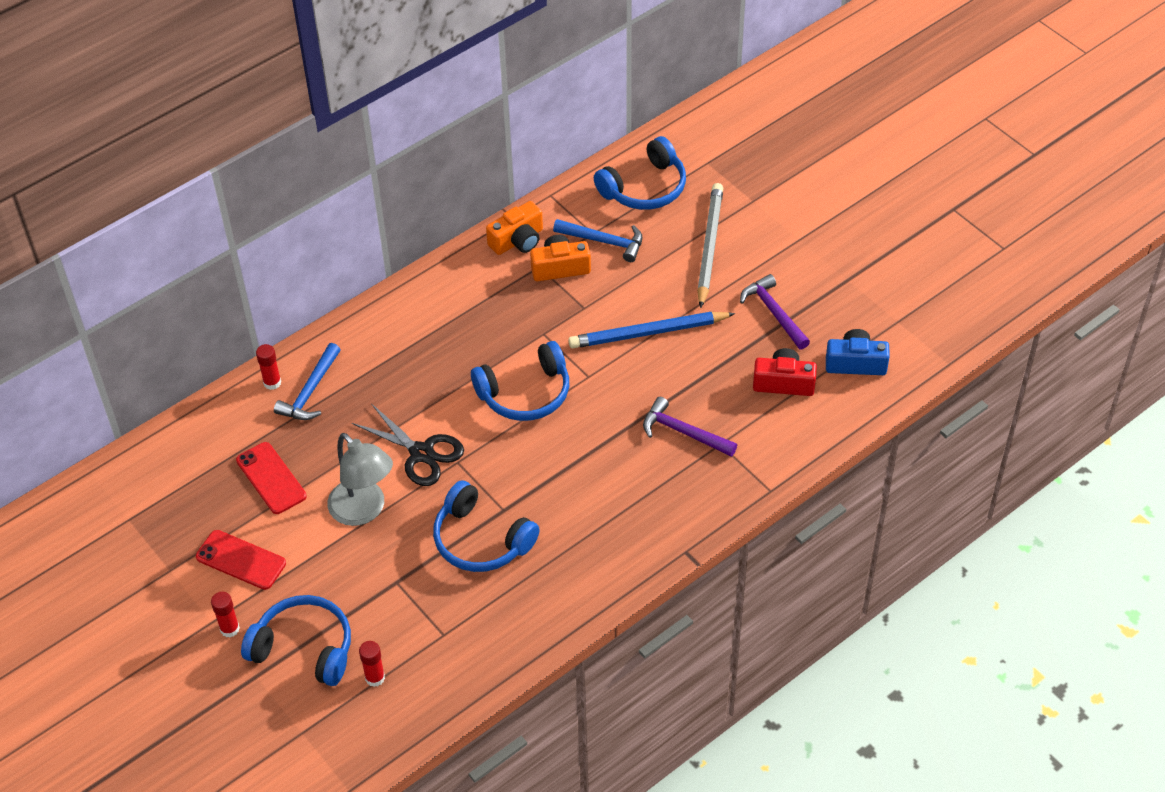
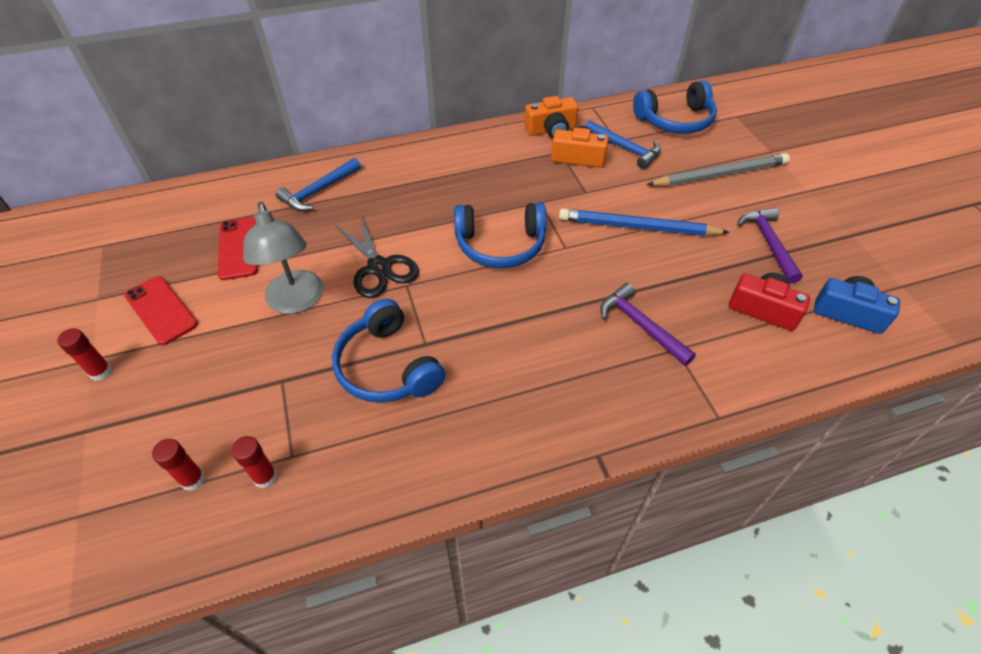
camera: 20 degrees right, 0 degrees up
(272, 383) = (293, 176): red glue stick -> red glue stick (265, 477)
(304, 648) = (151, 418): blue headphones -> none
(709, 246) = (719, 175): grey pencil -> grey pencil turned 45 degrees clockwise

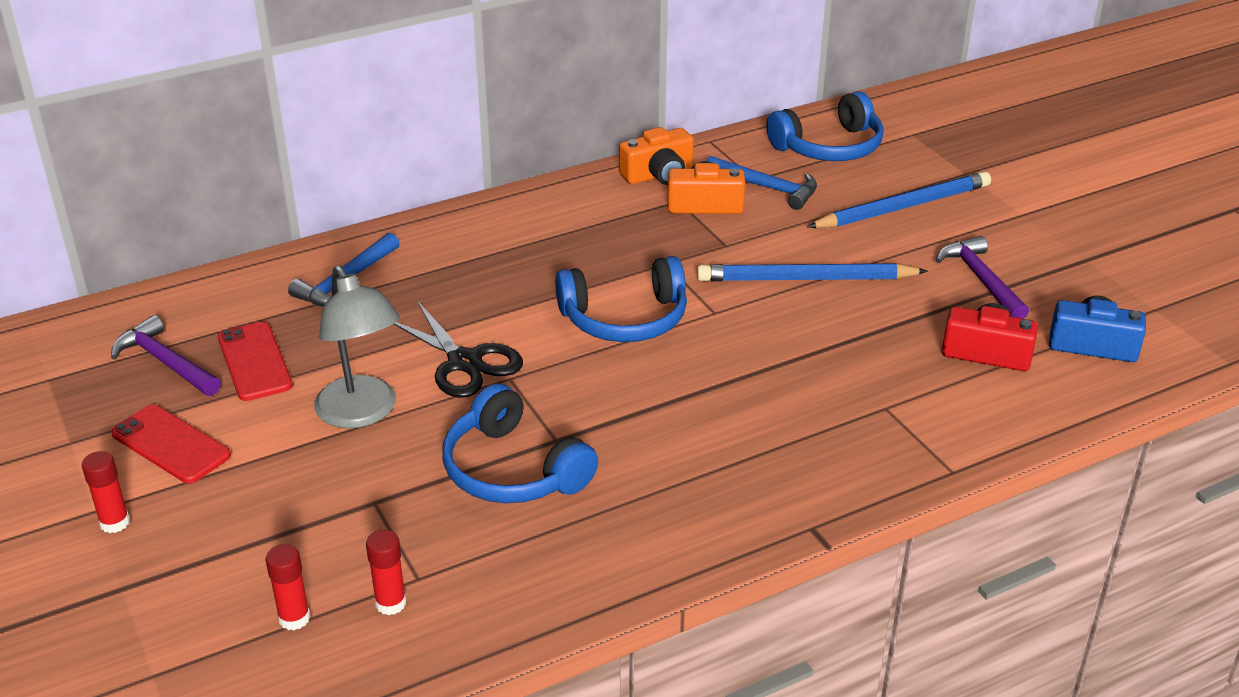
camera: 10 degrees left, 15 degrees down
(640, 325) = (834, 387): purple hammer -> purple hammer (165, 362)
(719, 175) = (903, 207): grey pencil -> blue pencil

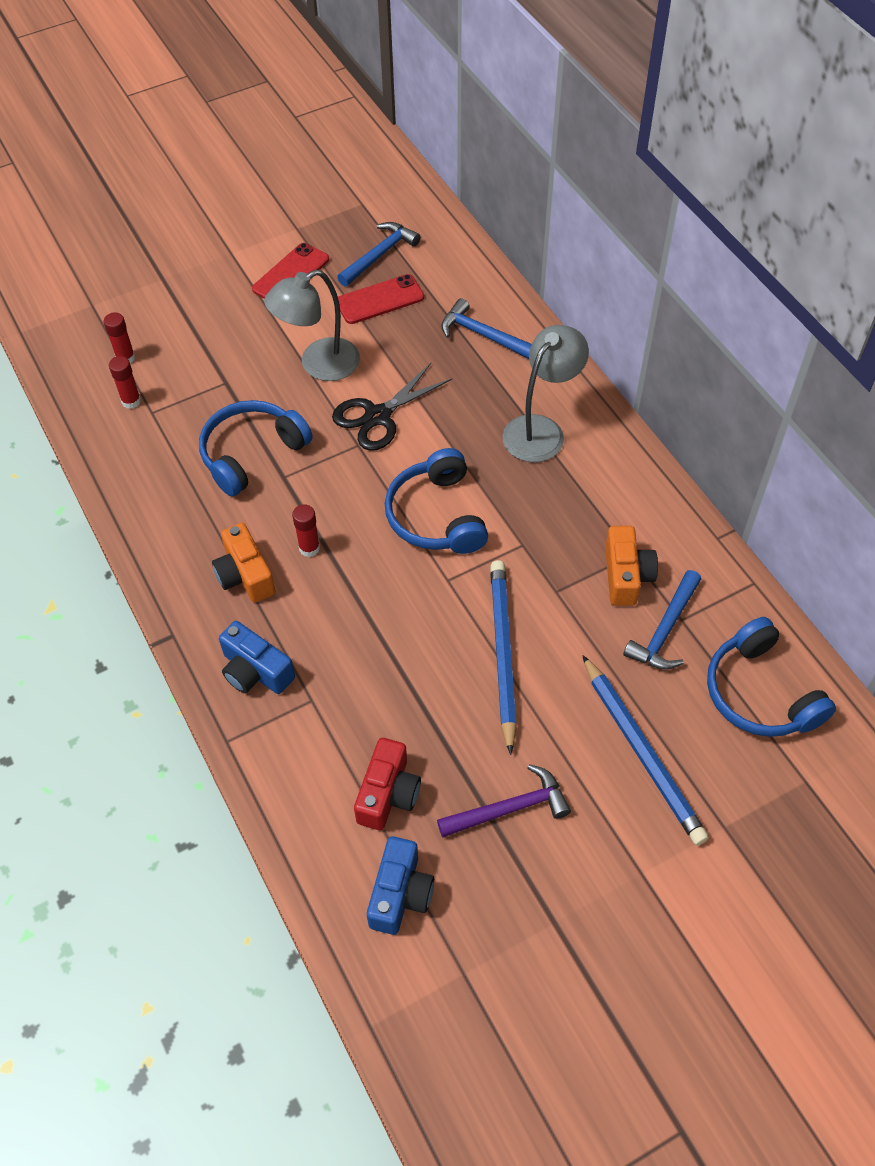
camera: 90 degrees right, 20 degrees up
(115, 523) = (218, 264): red glue stick -> red glue stick (309, 548)
(165, 362) = (380, 255): purple hammer -> blue hammer
(505, 246) = (541, 430): none -> grey lamp
(658, 175) = (677, 538): orange camera -> orange camera (245, 575)
(854, 452) = (255, 671): none -> blue camera

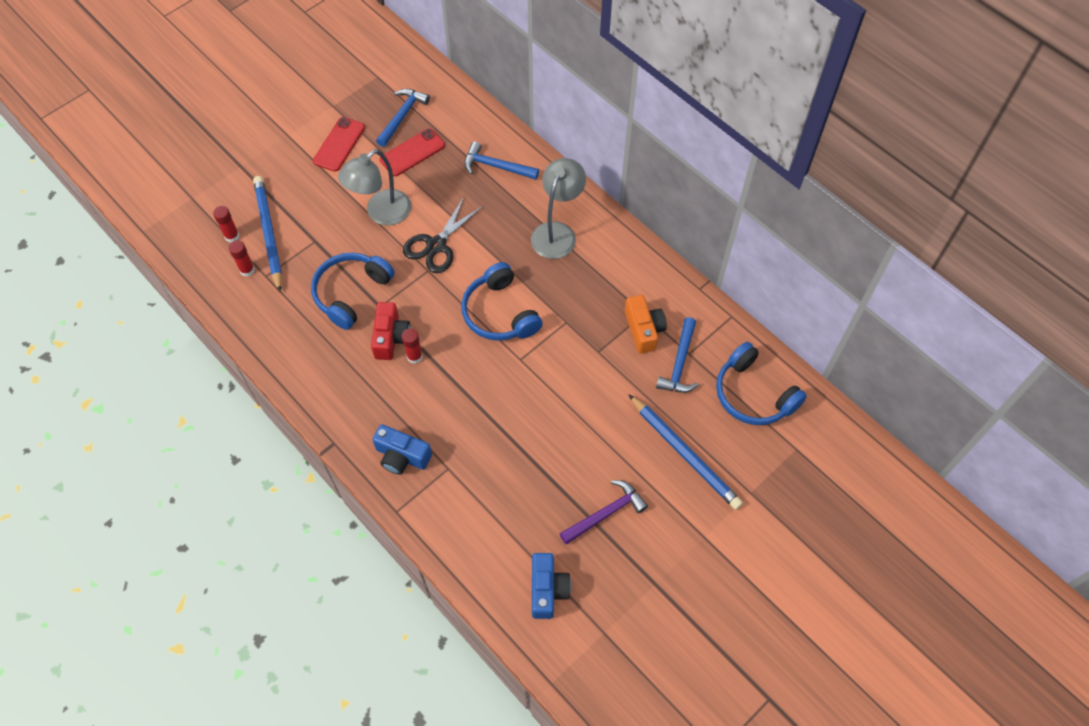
camera: 15 degrees left, 5 degrees up
(245, 575) = (373, 387): orange camera -> none
(388, 794) = (520, 522): red camera -> red camera (391, 337)
(503, 653) = (573, 405): blue pencil -> blue pencil (269, 233)

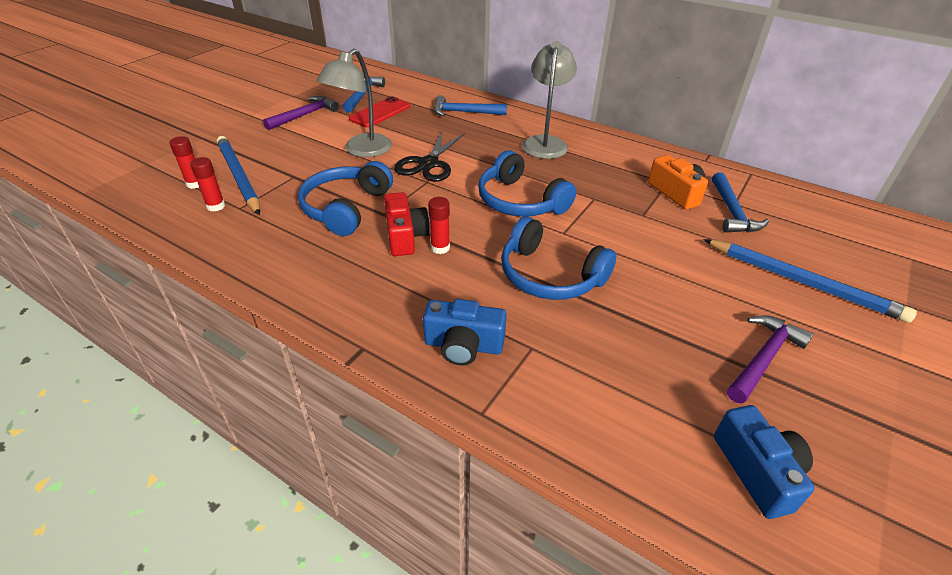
camera: 15 degrees left, 20 degrees down
(339, 144) = (305, 115): red phone -> purple hammer
(753, 394) = (825, 223): blue headphones -> blue headphones (549, 275)

